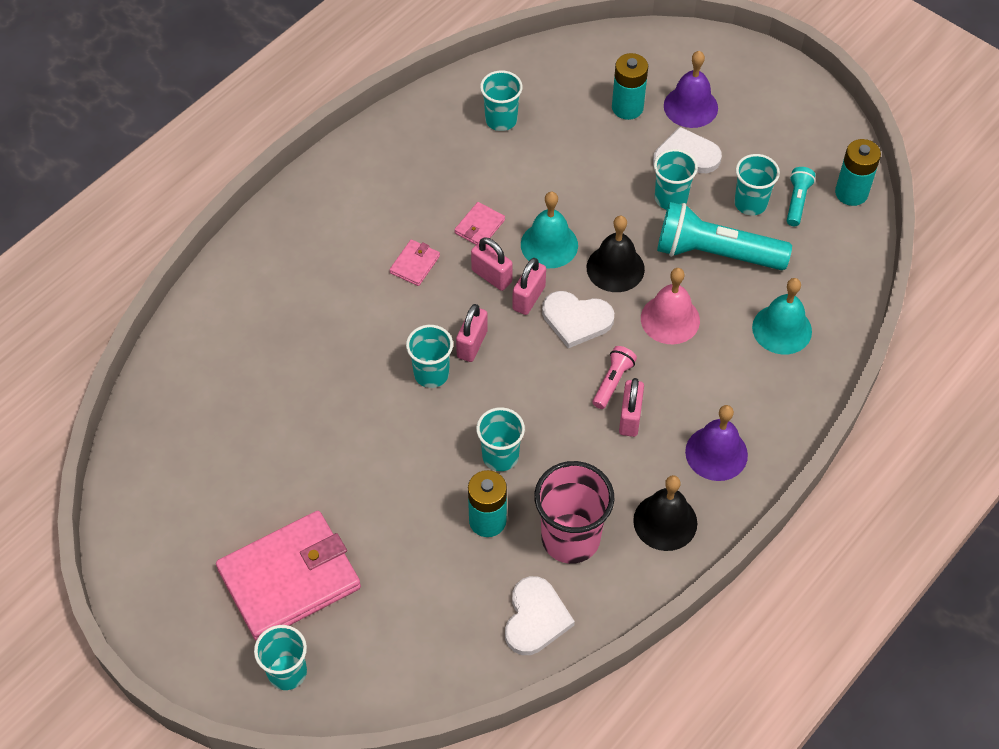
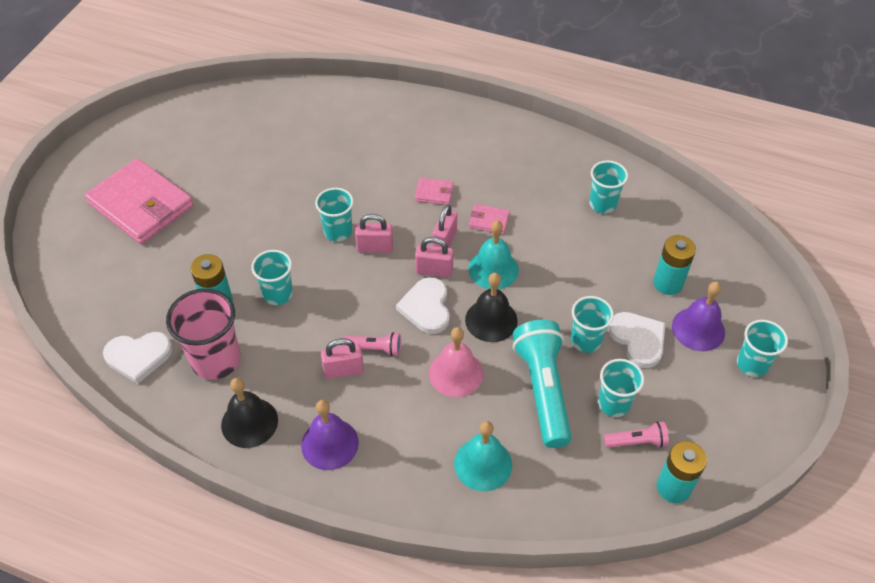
camera: 70 degrees right, 5 degrees down
(287, 672) = (67, 226): turquoise cup -> turquoise cup (752, 364)
(797, 201) = (637, 442): turquoise flashlight -> pink flashlight

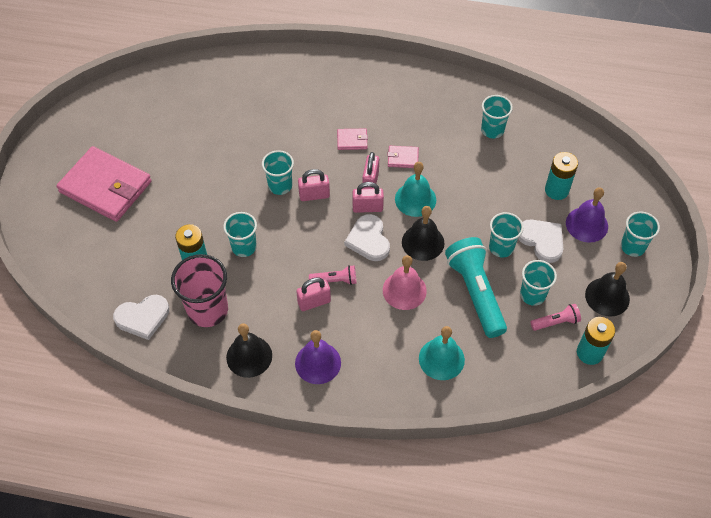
camera: 10 degrees left, 5 degrees up
(709, 420) = (607, 296): none -> black bell

